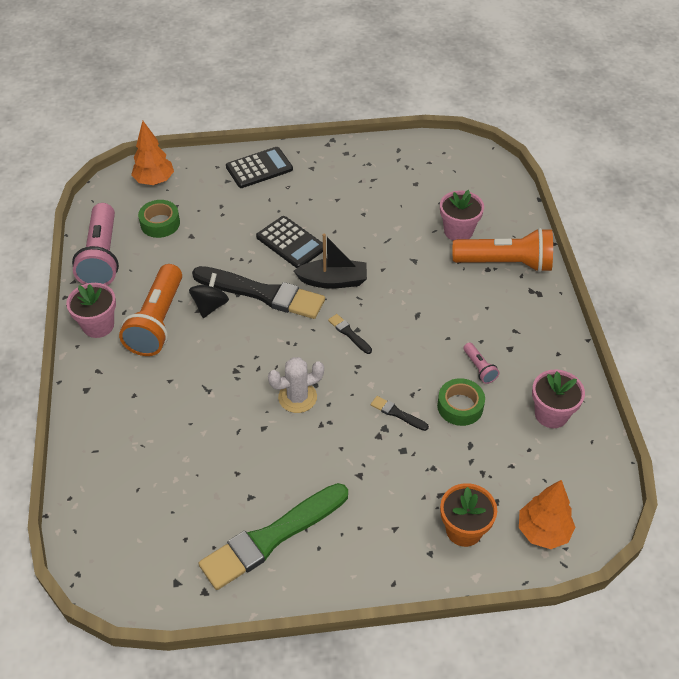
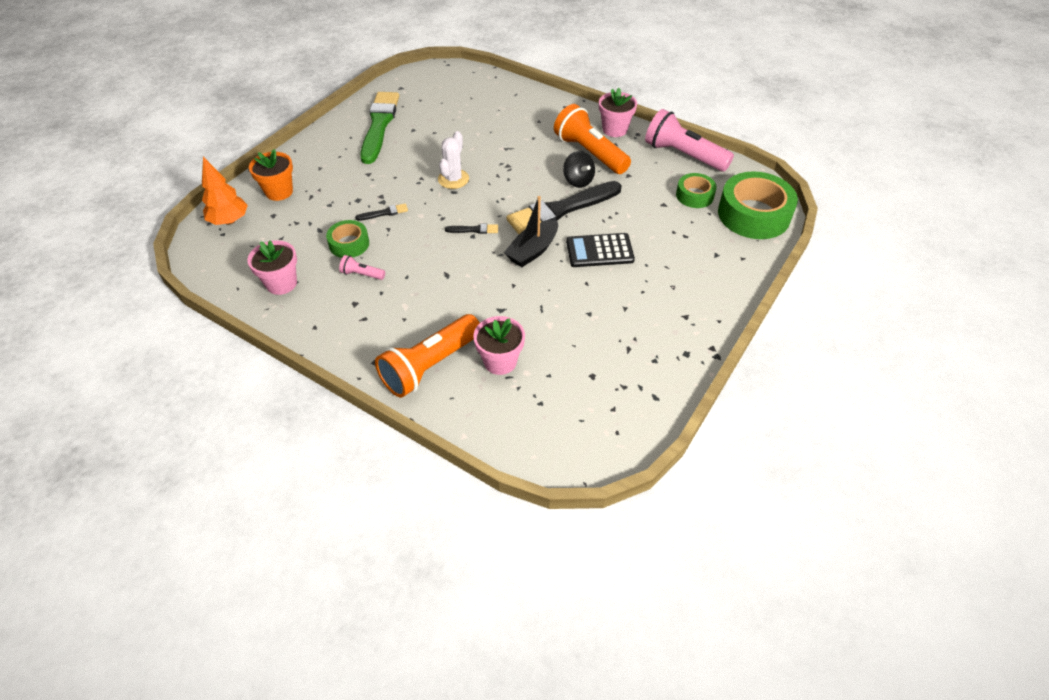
camera: 130 degrees right, 0 degrees up
(154, 181) = (753, 214): orange tree -> green tape
(259, 168) = (716, 282): black calculator -> none

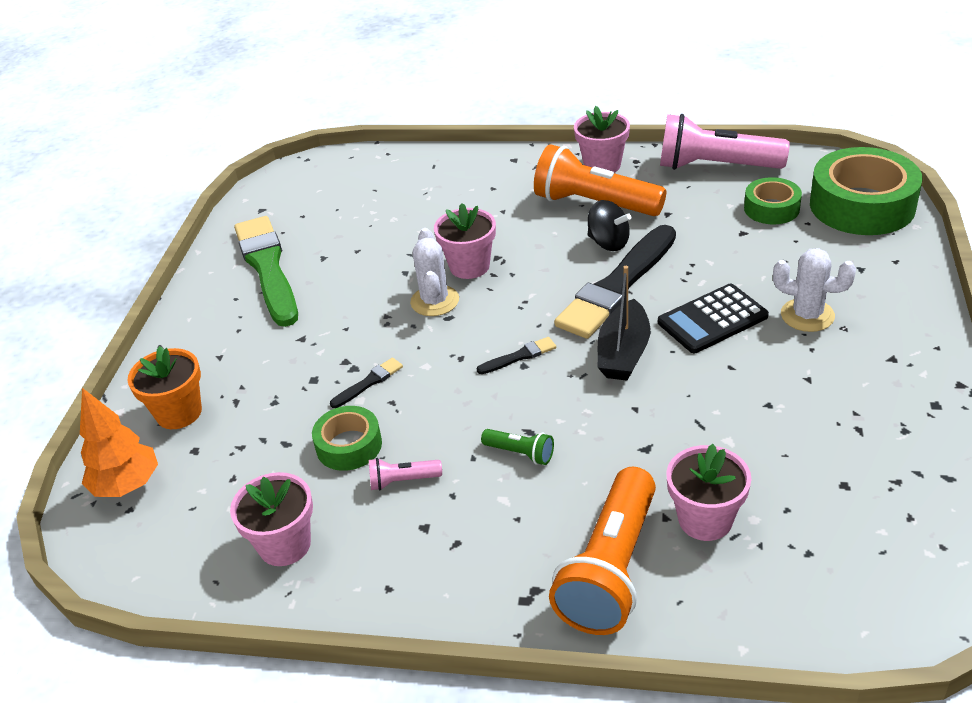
camera: 20 degrees left, 10 degrees down
(432, 284) = (520, 453): none -> green flashlight
(488, 165) = (469, 266): none -> pink flower pot
(657, 270) = (807, 315): none -> white cactus

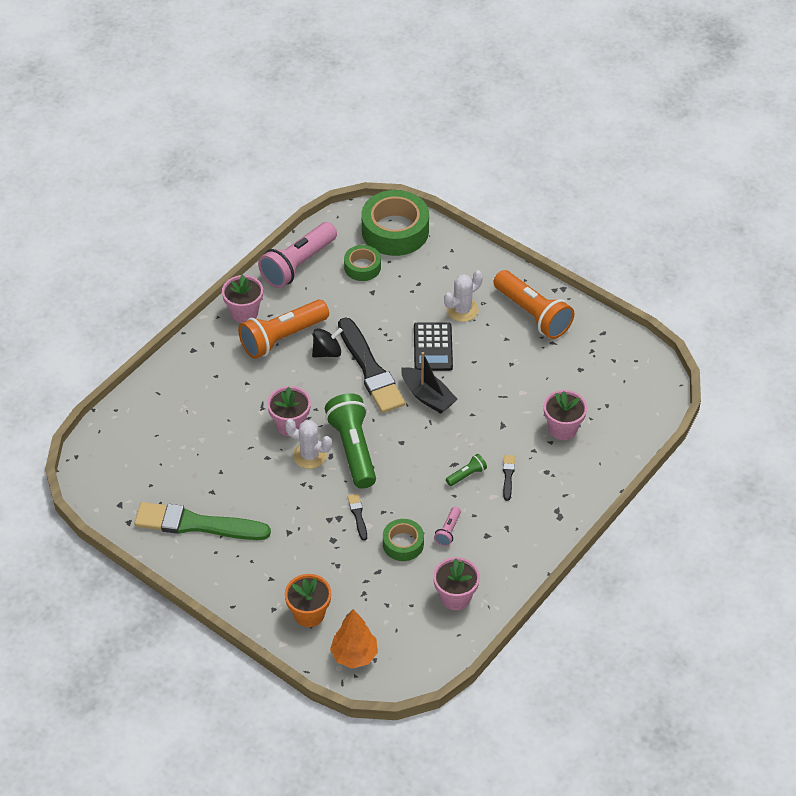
camera: 65 degrees left, 10 degrees up
(475, 330) = (353, 449): none -> green flashlight
(519, 356) = (392, 440): black brush -> black brush (508, 476)
(610, 569) = (565, 477): orange flashlight -> orange flashlight (533, 314)

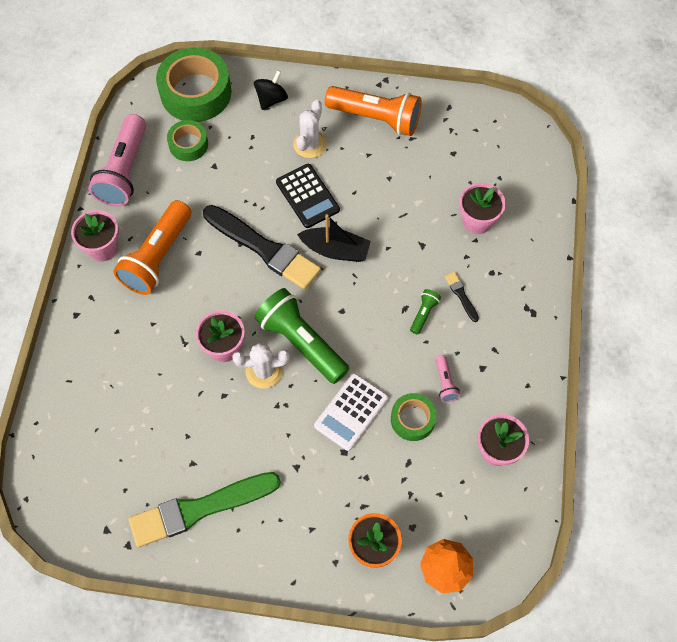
camera: 30 degrees left, 15 degrees up
(327, 352) = (211, 251): black spinning top -> black spinning top (271, 99)
(358, 515) = (351, 412): black brush -> white calculator

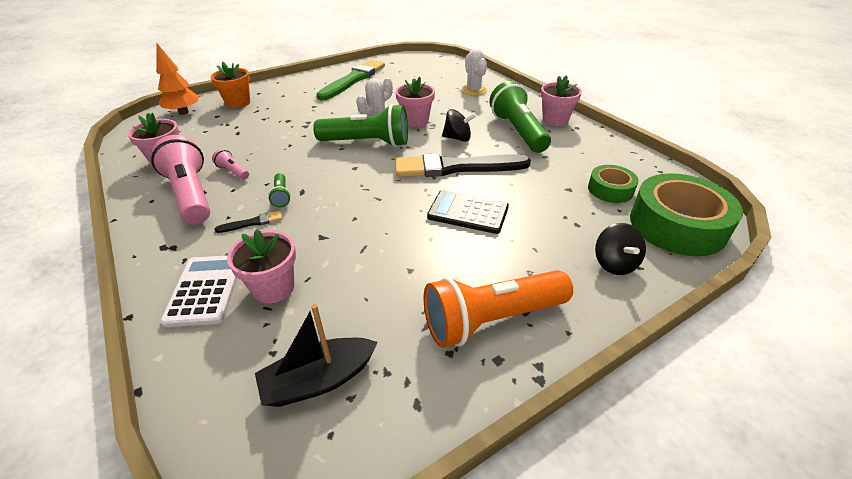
camera: 140 degrees right, 25 degrees down
(124, 171) = (617, 153): pink flashlight -> pink flashlight (191, 195)
(157, 257) = (518, 131): orange flashlight -> green flashlight
(219, 287) = (457, 138): none -> black spinning top
(310, 144) = (521, 249): white cactus -> white cactus (473, 90)
(335, 250) = (399, 194): black boat -> black boat (319, 380)
(351, 412) = (298, 133): white calculator -> white calculator (205, 290)
(412, 419) = (248, 147): green tape -> none
(461, 295) = (252, 223): black brush -> black brush turned 45 degrees counterclockwise

